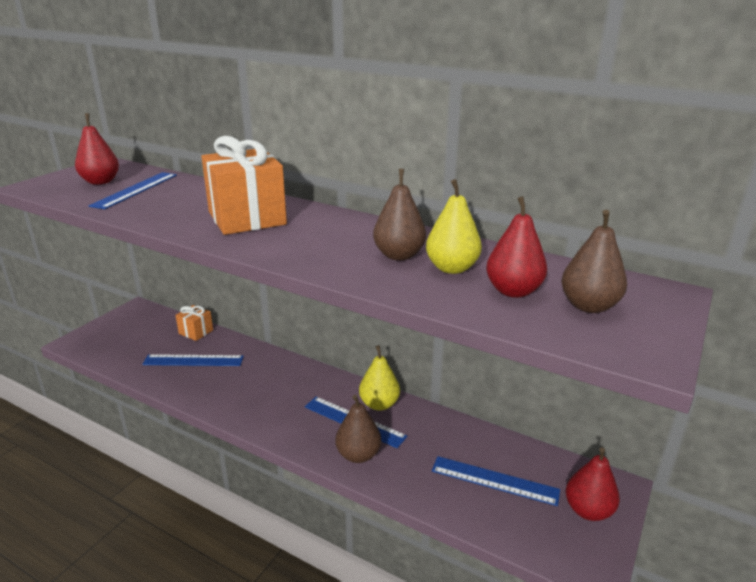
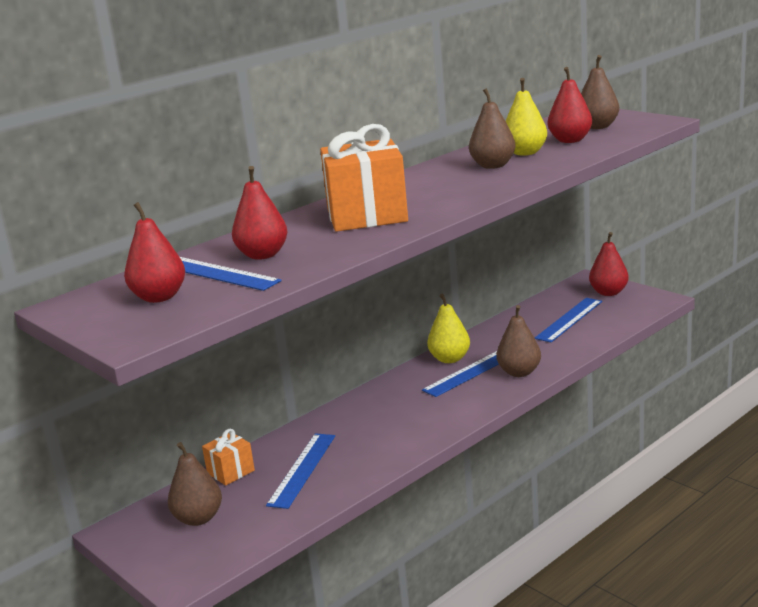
camera: 70 degrees left, 5 degrees down
(141, 333) = (198, 518): none -> brown pear
(166, 197) = (262, 255): none -> red pear

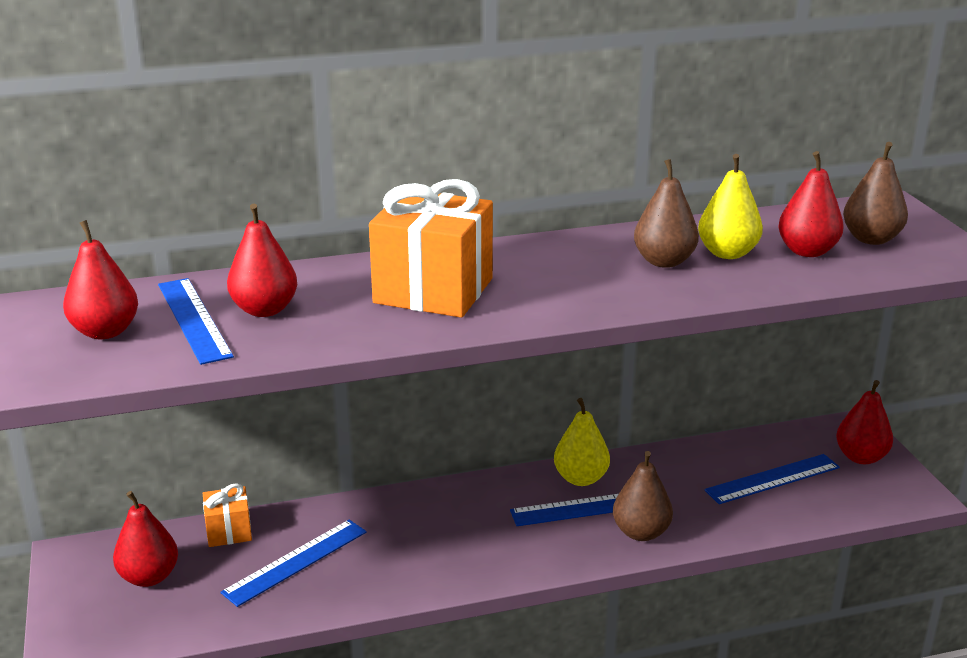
camera: 25 degrees right, 5 degrees up
(198, 518) = (149, 577): brown pear -> red pear

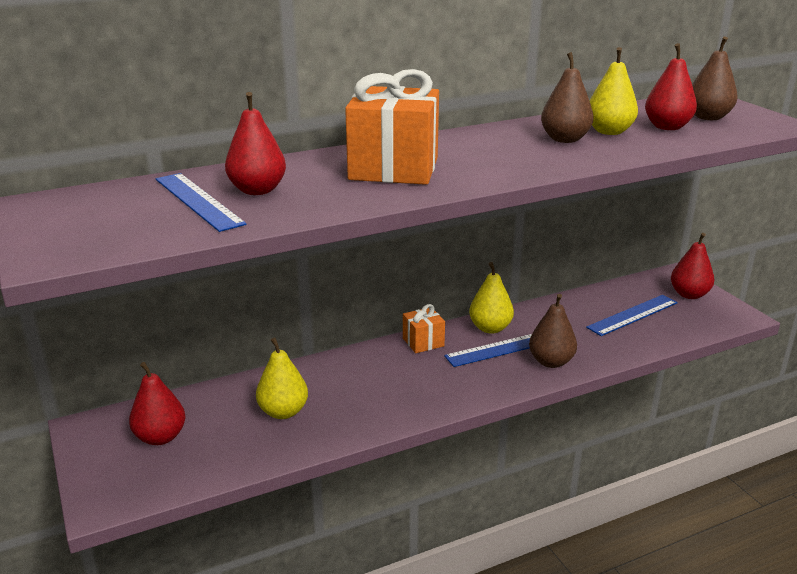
camera: 10 degrees left, 0 degrees up
(105, 331) = (121, 215): red pear -> none
(229, 531) = (219, 395): orange gift -> orange gift (423, 342)
(295, 561) = (283, 412): blue ruler -> yellow pear

